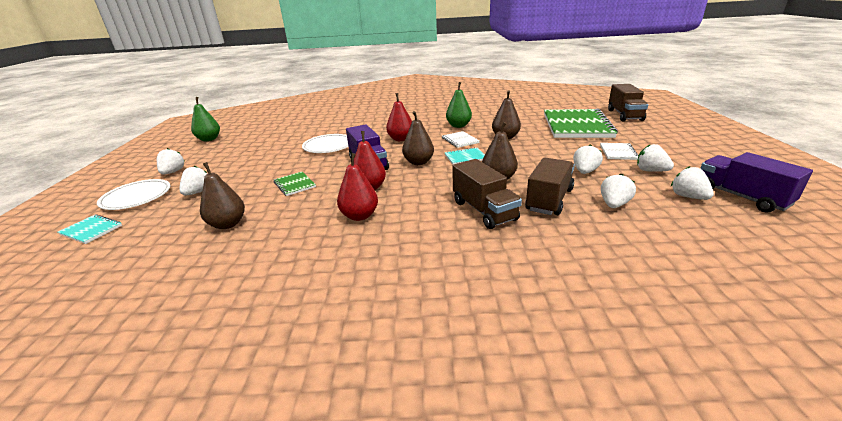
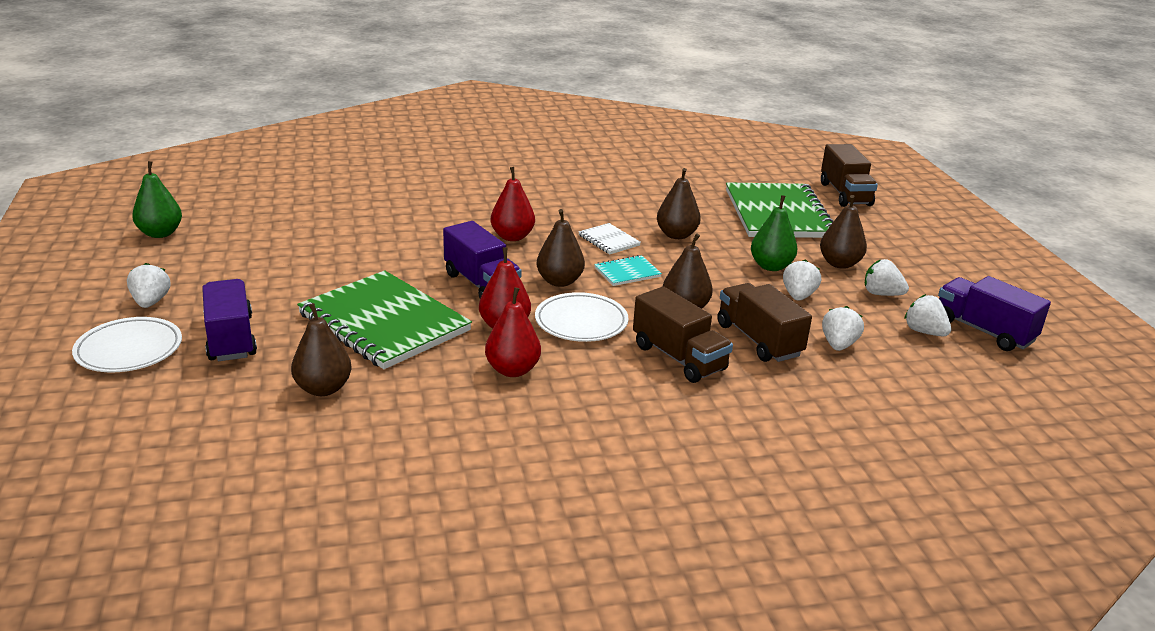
camera: 15 degrees left, 0 degrees up
(91, 230) = (106, 405): turquoise notebook -> none
(198, 192) = (230, 338): white strawberry -> purple truck
(294, 185) = (384, 323): green notebook -> green notebook, size x2.33
(328, 146) = (396, 251): white plate -> white plate (581, 322)
(458, 126) = (597, 210): green pear -> green pear (771, 266)
(549, 200) = (758, 340): brown truck -> brown truck turned 45 degrees counterclockwise
(618, 152) = (839, 264): white notebook -> brown pear

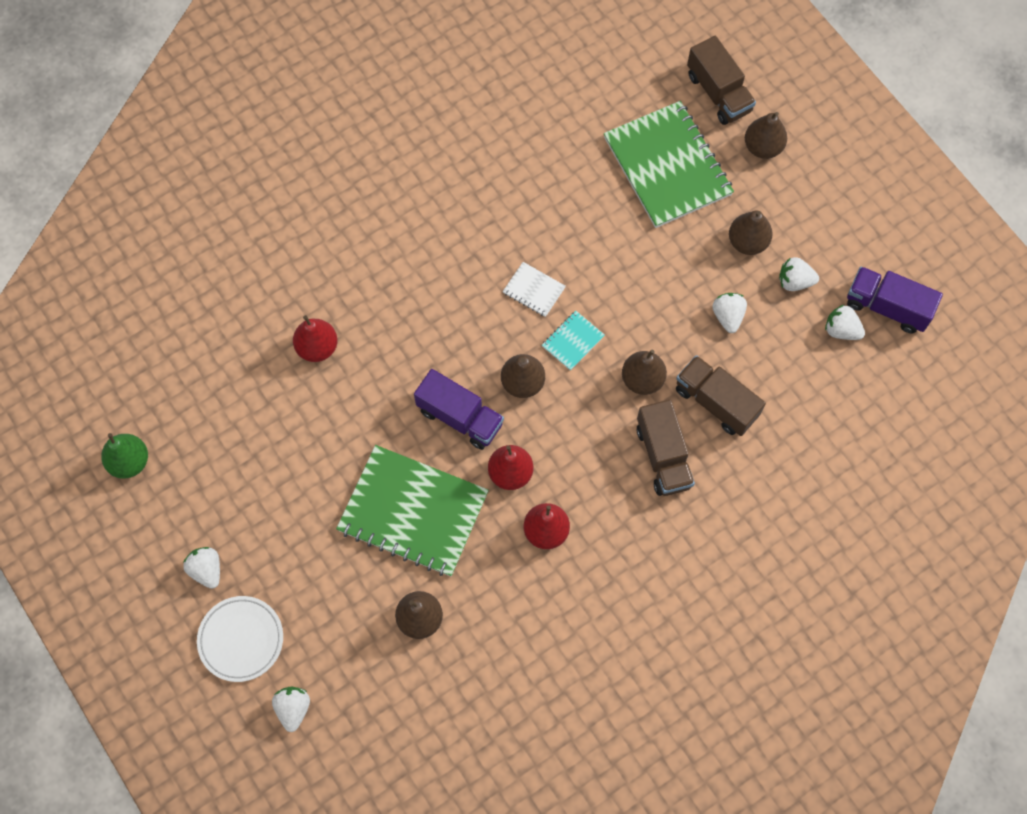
camera: 20 degrees left, 40 degrees up
(230, 338) = (307, 589): purple truck -> none
(512, 237) = (446, 323): red pear -> red pear (317, 347)
(581, 322) = (568, 439): white plate -> none
(676, 235) = (589, 252): brown pear -> brown pear (762, 147)
(679, 357) = (663, 456): brown truck -> brown truck turned 45 degrees clockwise
(771, 266) = (690, 274): green pear -> none
(838, 345) = (779, 381): white strawberry -> white strawberry (293, 708)

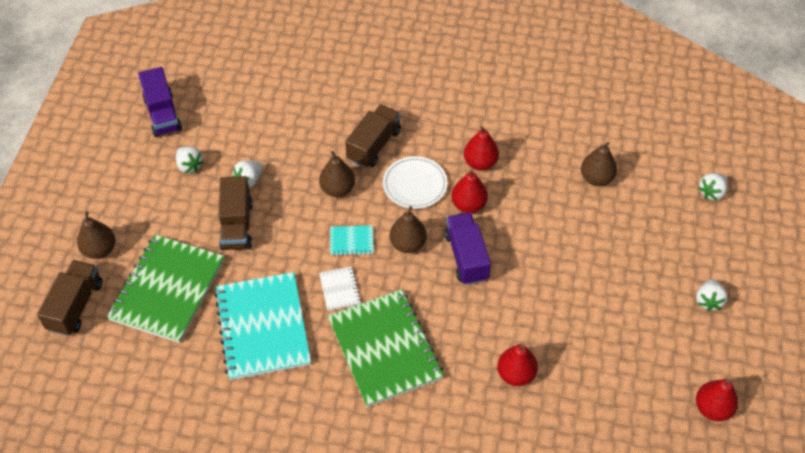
camera: 135 degrees left, 15 degrees down
(129, 462) = (712, 408): green pear -> red pear
(241, 639) = (716, 248): white plate -> white plate (415, 185)
(413, 512) = (547, 231): green notebook -> green notebook (385, 349)
(557, 205) = (262, 327): none -> turquoise notebook
(716, 402) = (313, 146): brown truck -> brown truck (237, 225)
(747, 242) = (184, 207): brown pear -> none
(841, 330) = (201, 124): white strawberry -> none

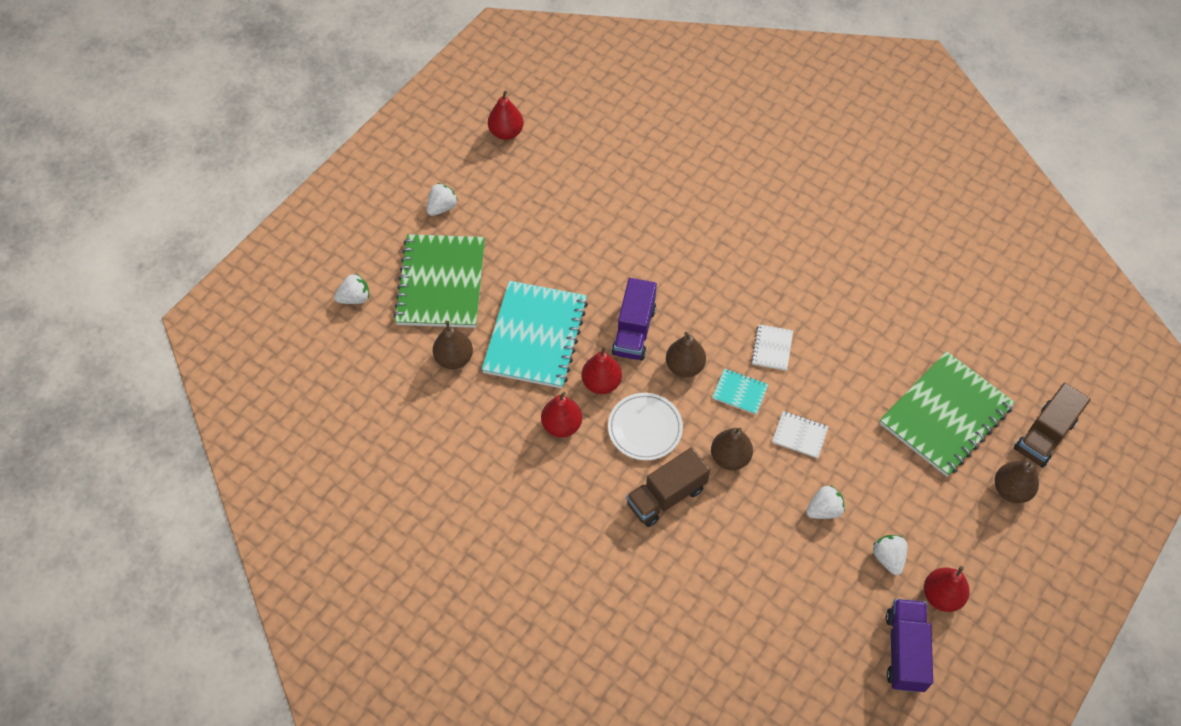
camera: 155 degrees left, 5 degrees up
(237, 225) = (854, 459): brown truck -> none
(262, 327) = (860, 341): turquoise notebook -> turquoise notebook (535, 336)
(288, 226) = (799, 435): none -> white notebook
(385, 349) = (752, 278): green notebook -> green notebook (441, 283)
(515, 374) = (648, 215): red pear -> red pear (941, 596)

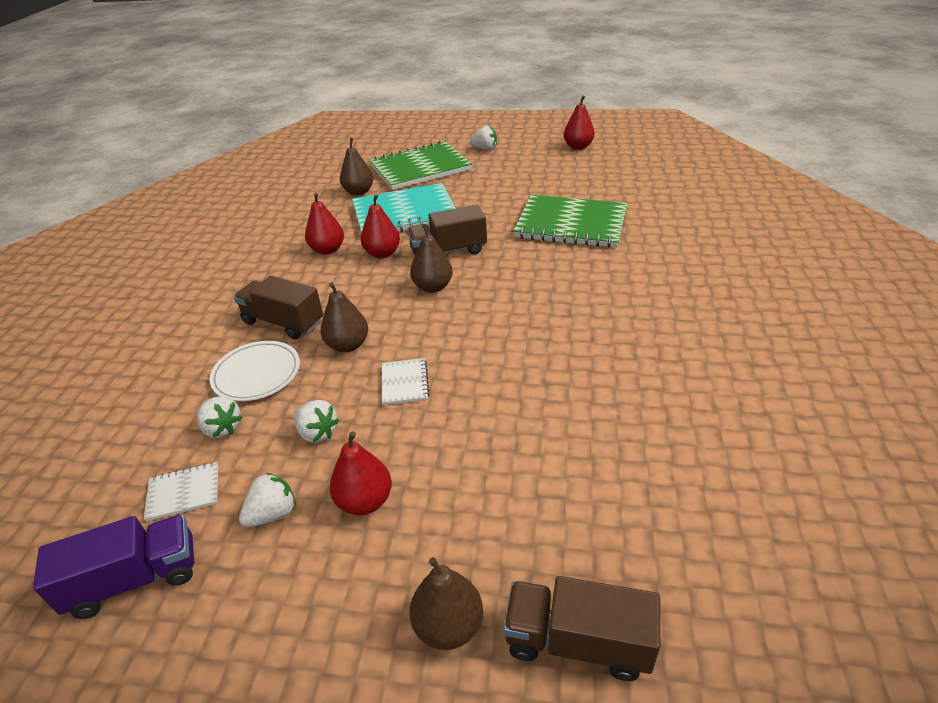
camera: 65 degrees right, 20 degrees down
(355, 298) = (381, 148): white strawberry -> white strawberry (222, 428)
(634, 331) = (448, 251): purple truck -> brown truck
(645, 428) = (350, 288): white plate -> white plate (257, 374)
(740, 392) = (429, 327): turquoise notebook -> none
(772, 348) = (498, 329): white notebook -> white notebook (184, 492)
(941, 596) = (232, 594): red pear -> red pear (365, 501)
(945, 415) = (522, 501): green notebook -> green notebook (571, 224)

